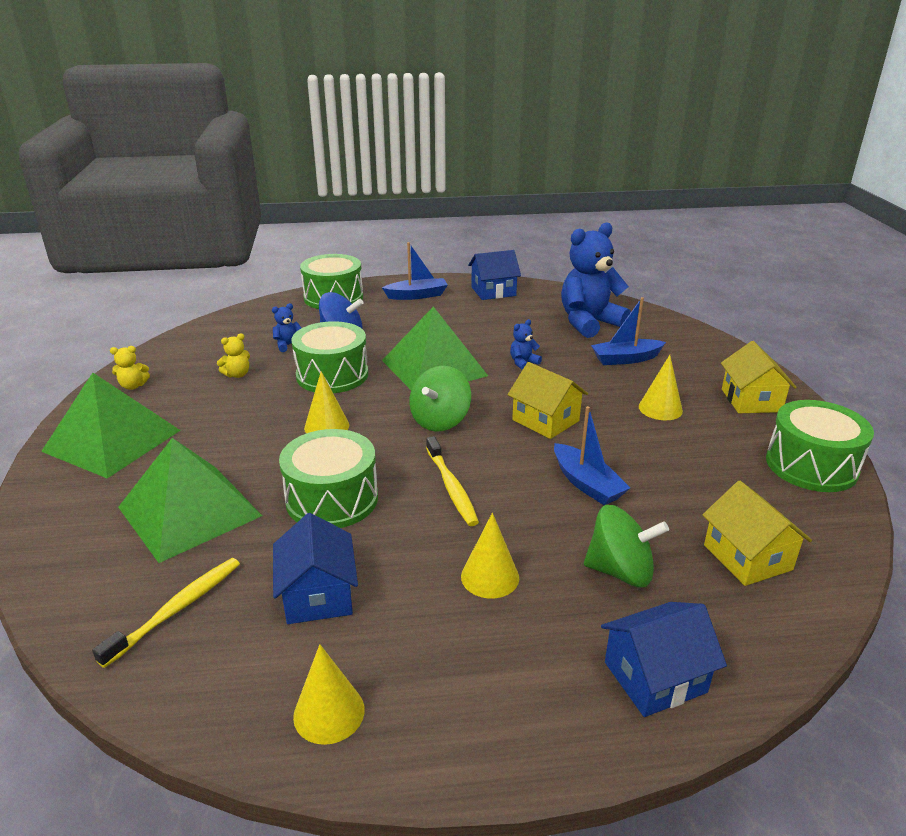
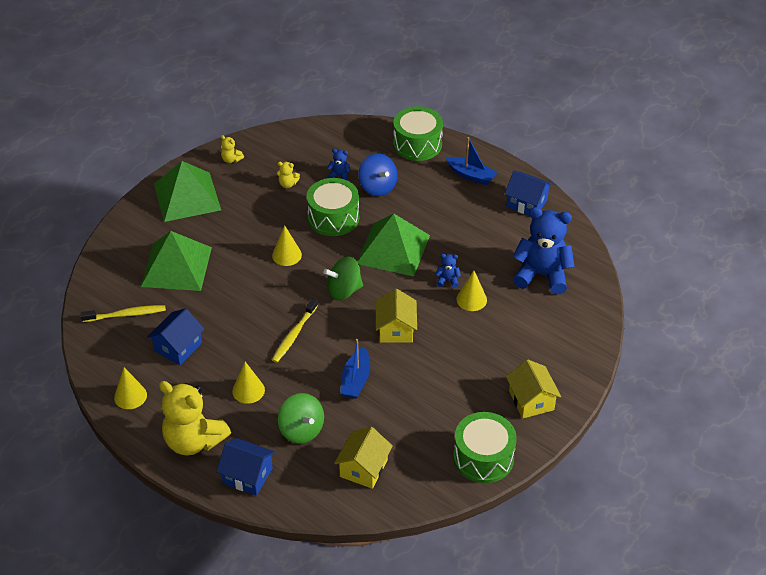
camera: 45 degrees right, 15 degrees up
(332, 499) = (237, 303): green drum -> none
(517, 695) = (194, 441): none -> yellow teddy bear
(626, 359) = (513, 320): blue boat -> none
(660, 408) = (469, 367): yellow cone -> yellow cone (471, 299)
(751, 400) = (531, 400): yellow house -> yellow house turned 60 degrees counterclockwise

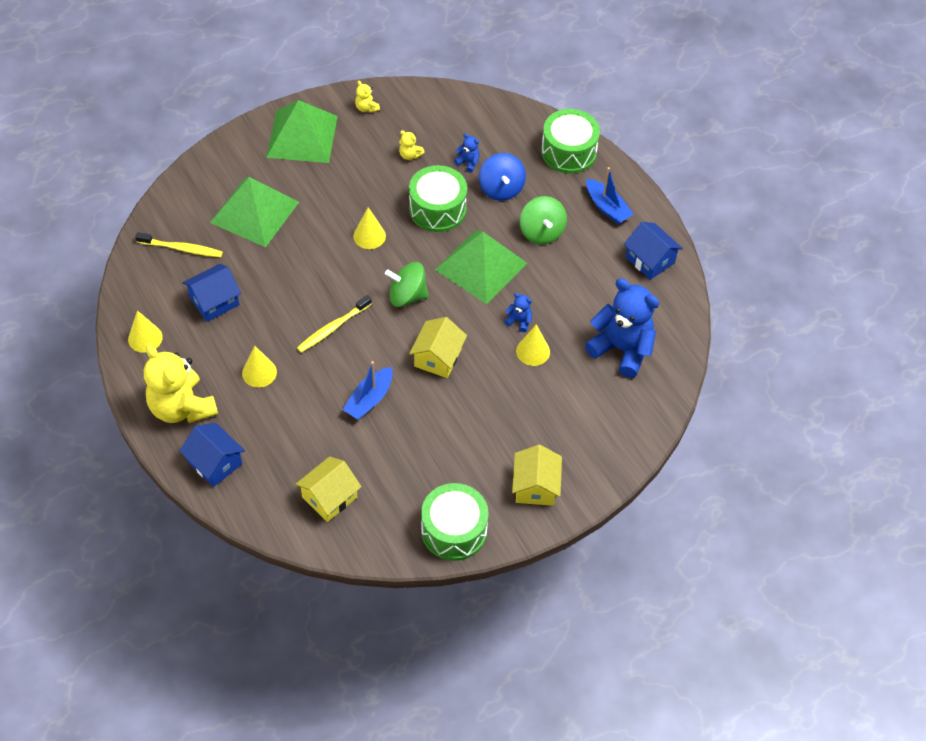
camera: 20 degrees right, 10 degrees up
(301, 430) = (290, 434): green spinning top -> green spinning top (541, 232)

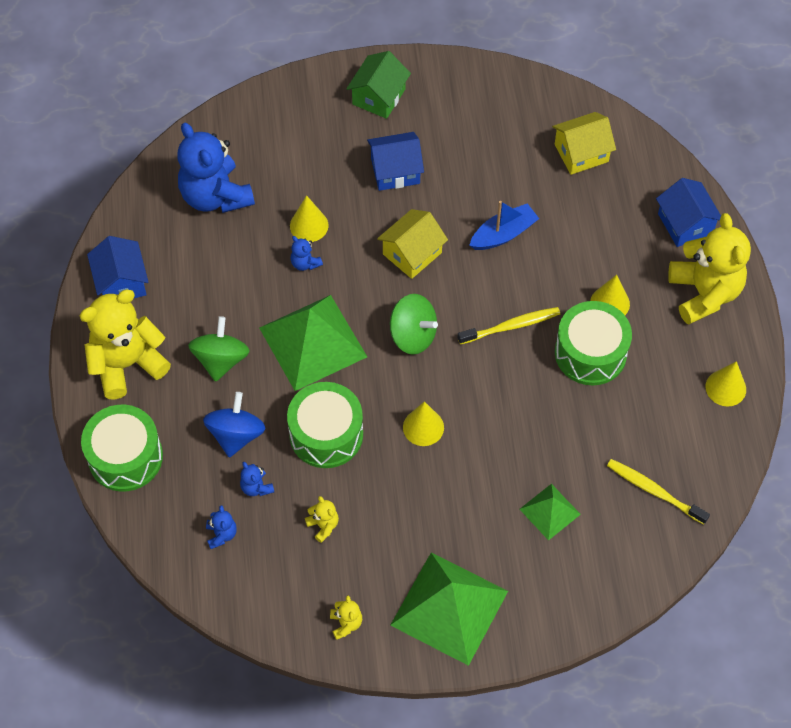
camera: 155 degrees left, 5 degrees up
(214, 301) = (634, 406): blue house -> blue house (395, 171)
(254, 212) = (550, 511): green pyramid -> green pyramid, size x0.51
(454, 530) = (475, 85): green drum -> green drum (590, 353)
(475, 129) = (221, 534): none -> blue teddy bear
(535, 486) = (378, 97): yellow house -> green house
(607, 207) = (127, 364): blue boat -> yellow teddy bear

